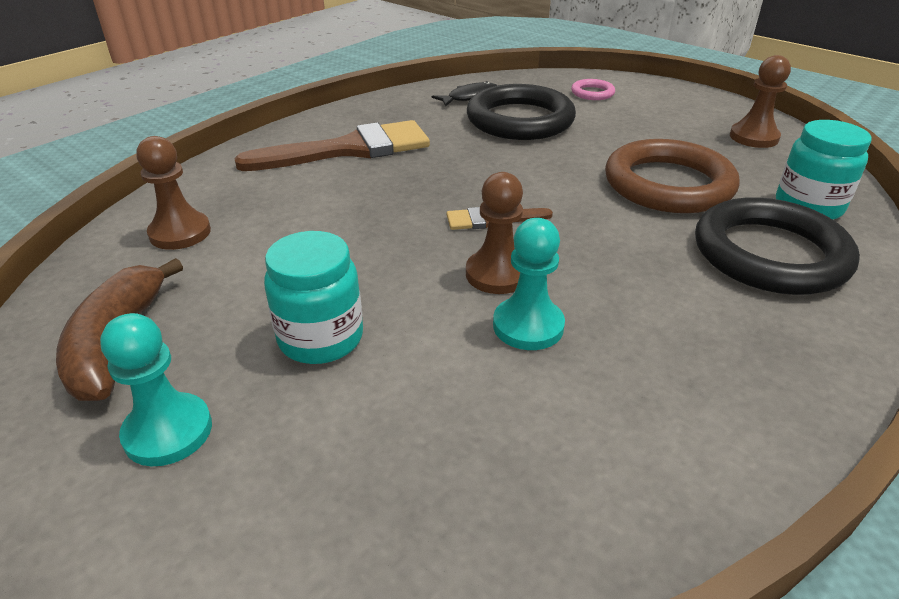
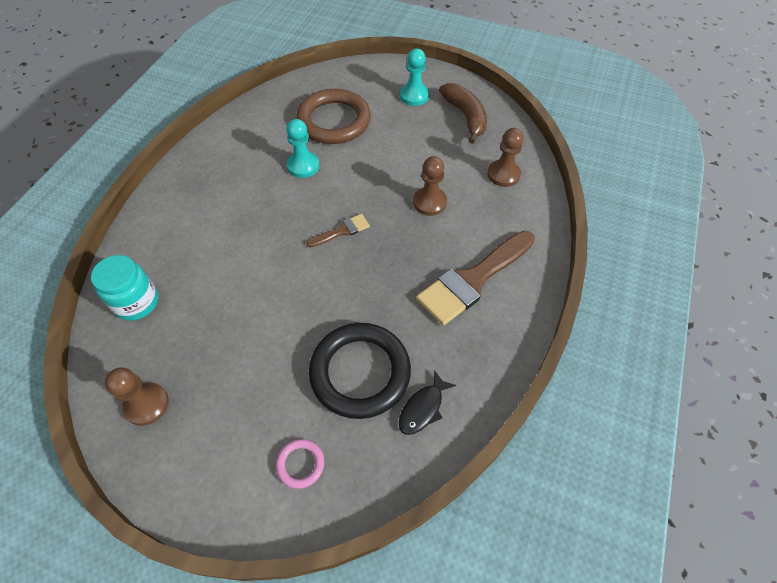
camera: 160 degrees right, 20 degrees up
(321, 338) = (388, 138): turquoise jar -> none
(497, 274) = (325, 191): brown pawn -> brown pawn (429, 202)
(668, 184) = (231, 302): brown ring -> brown ring (334, 121)
(770, 254) = (178, 245): black ring -> none

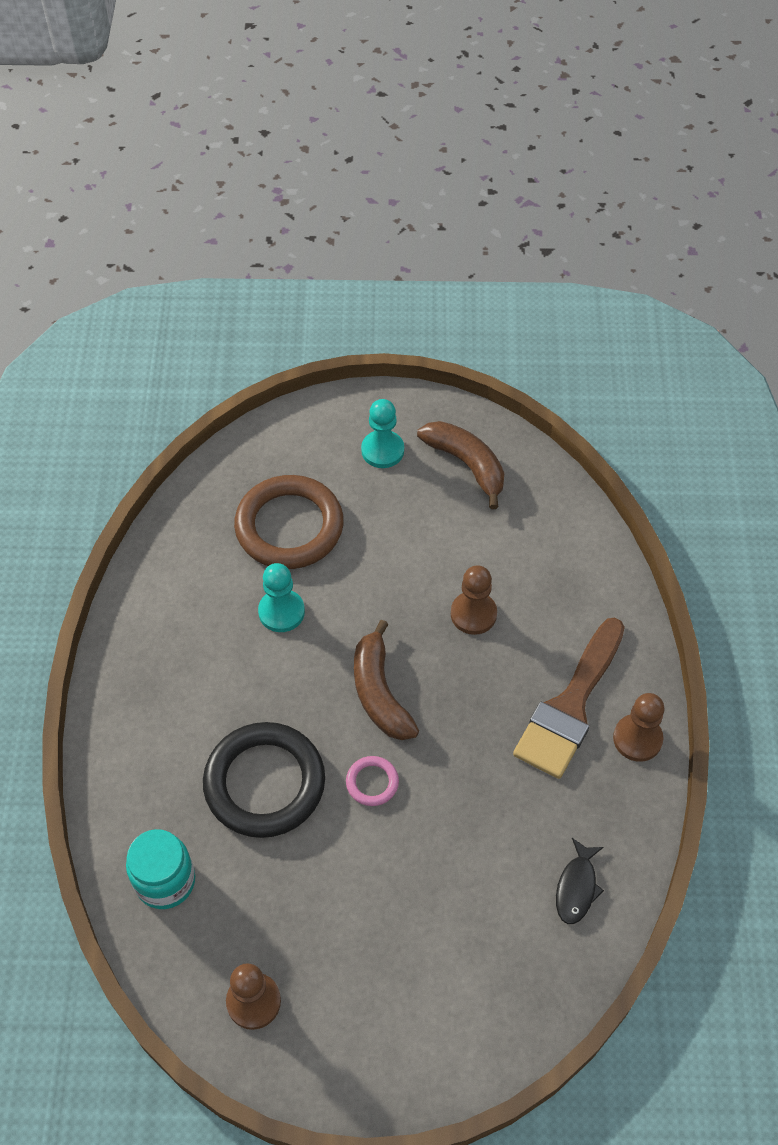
camera: 20 degrees left, 0 degrees up
(300, 464) = (469, 1001): pink ring -> pink ring (372, 782)
(342, 231) = (379, 692): brown brush -> brown banana
(360, 372) = (487, 871): black ring -> black ring (264, 783)
(503, 174) = (550, 542): brown pawn -> brown pawn (637, 739)

